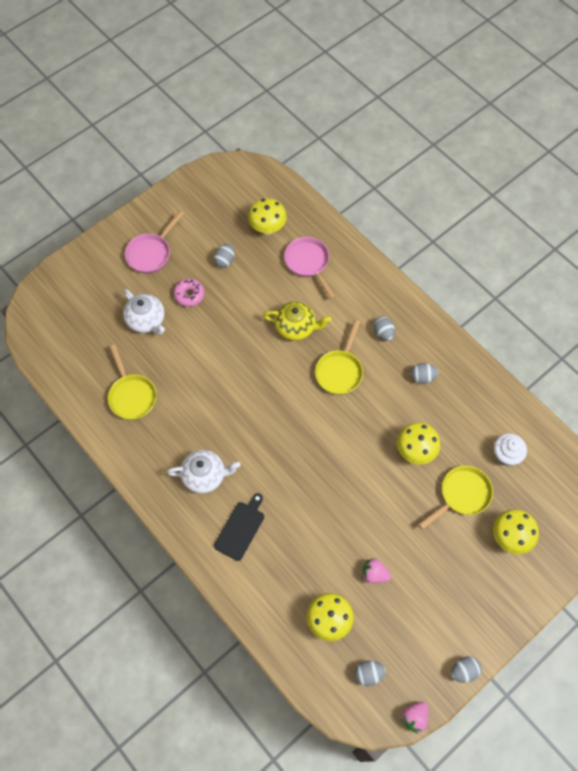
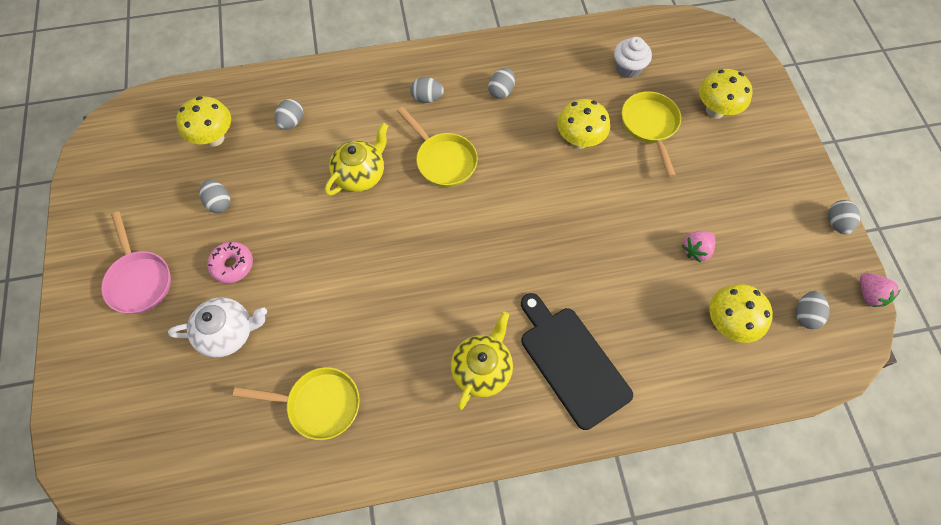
camera: 60 degrees left, 0 degrees up
(205, 476) = (482, 369): white teapot -> yellow teapot
(240, 528) = (571, 362): black cutting board -> black cutting board, size x1.54
(308, 263) = (291, 122): pink pan -> grey egg

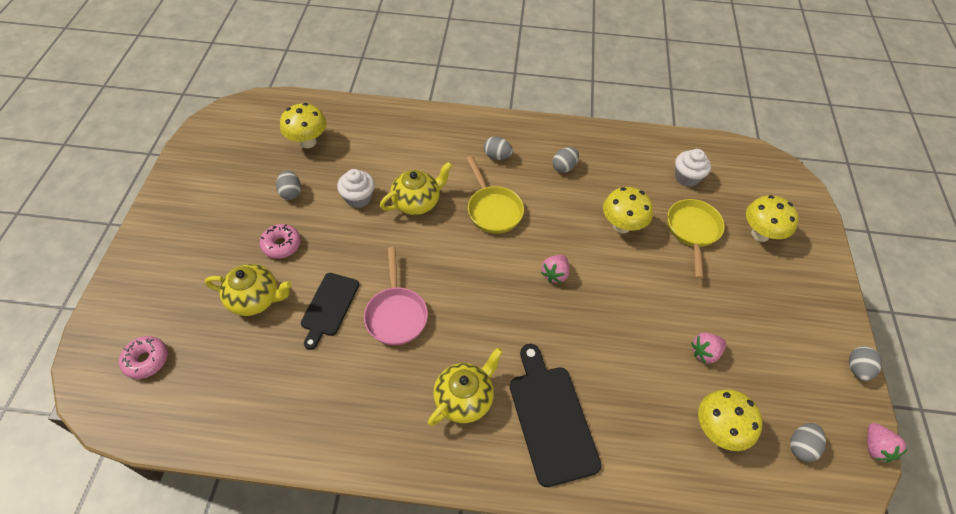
camera: 15 degrees right, 10 degrees down
(138, 434) = (146, 360): none -> pink donut
(139, 280) = (202, 235): pink pan -> pink pan (396, 314)
(228, 333) = (255, 299): white teapot -> yellow teapot
(291, 122) = (375, 146): grey egg -> none
(296, 188) = (358, 198): none -> white cupcake
(310, 317) = (329, 307): none -> black cutting board
(318, 404) = (307, 383): yellow pan -> none
(528, 212) = (555, 274): none -> pink strawberry

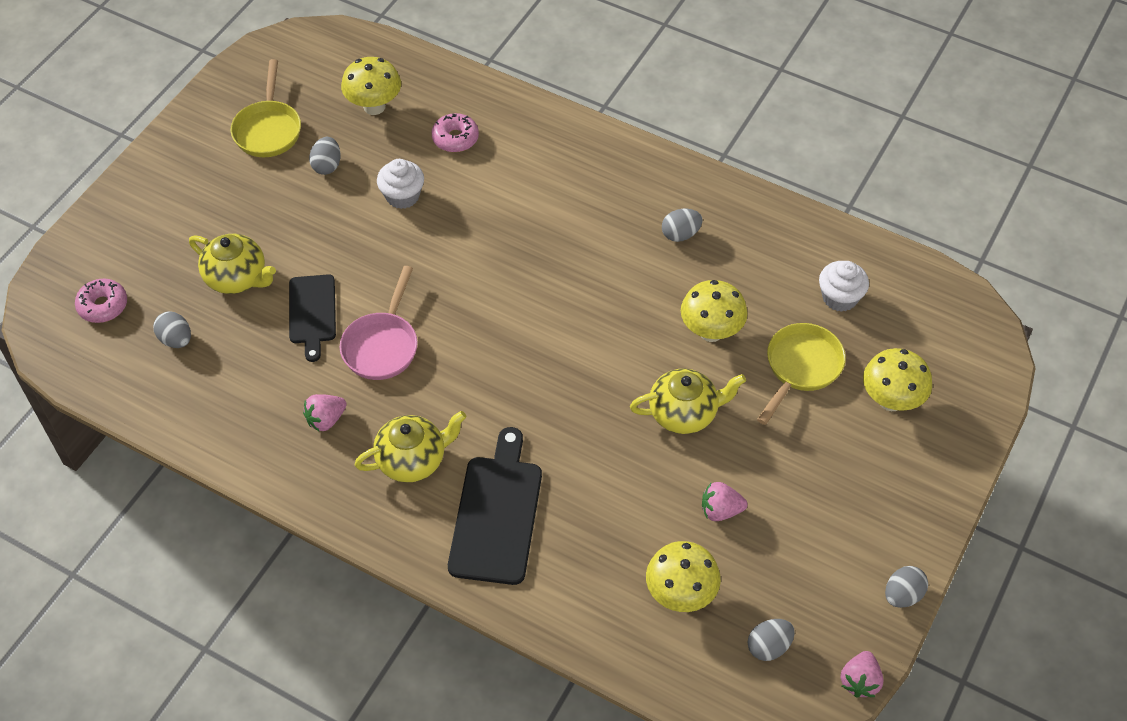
camera: 25 degrees right, 0 degrees up
(281, 245) = (290, 225): pink donut -> pink donut (455, 138)
(329, 307) = (312, 313): black cutting board -> black cutting board turned 45 degrees counterclockwise
(417, 202) = (470, 223): yellow teapot -> yellow teapot (684, 413)
(493, 209) = (558, 260): yellow pan -> yellow pan (268, 129)
(497, 156) = (600, 194): grey egg -> grey egg (176, 339)
(555, 274) = (591, 362): pink strawberry -> pink strawberry (326, 419)

